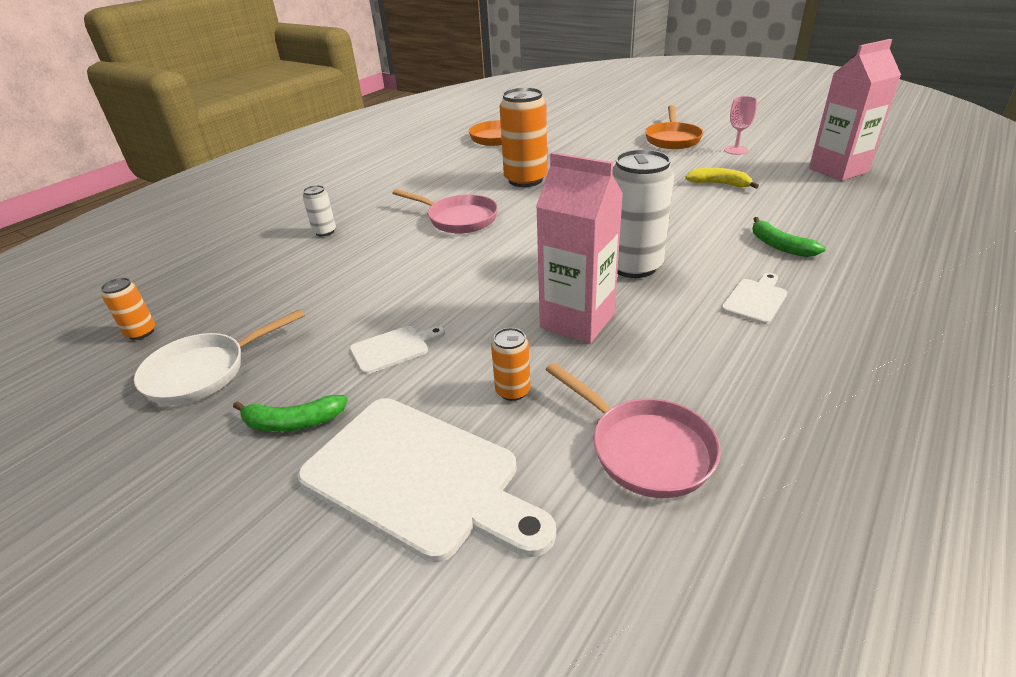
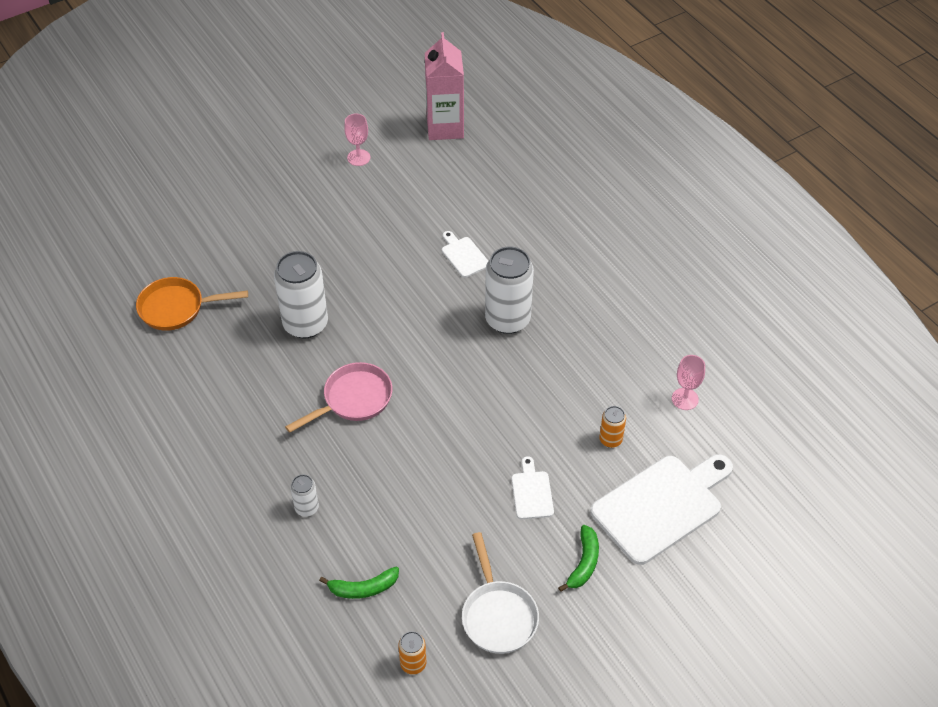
camera: 70 degrees left, 15 degrees up
(525, 180) = (305, 324): orange can -> white can
(577, 321) = (556, 380): pink carton -> none
(644, 449) = (685, 399): pink pan -> pink goblet
(672, 139) = (297, 182): orange pan -> none
(719, 184) = (415, 205): yellow banana -> none
(755, 299) = (585, 280): white cutting board -> white cutting board (463, 255)
(779, 246) = (531, 230): green banana -> green banana (363, 588)

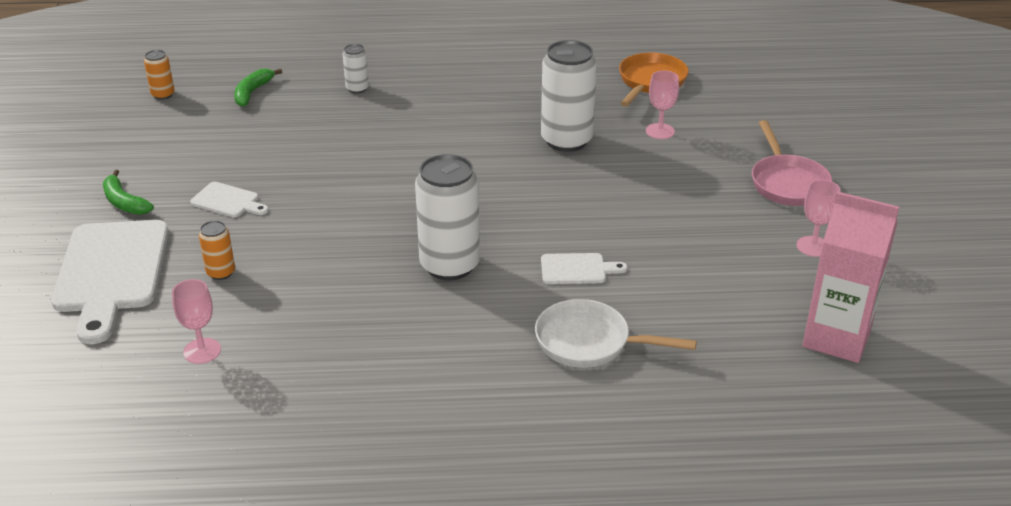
camera: 120 degrees right, 15 degrees down
(257, 275) = (660, 131): none -> pink goblet
(353, 399) = (445, 140): pink pan -> pink pan (787, 183)
(498, 615) = (144, 143): white pan -> white pan (589, 342)

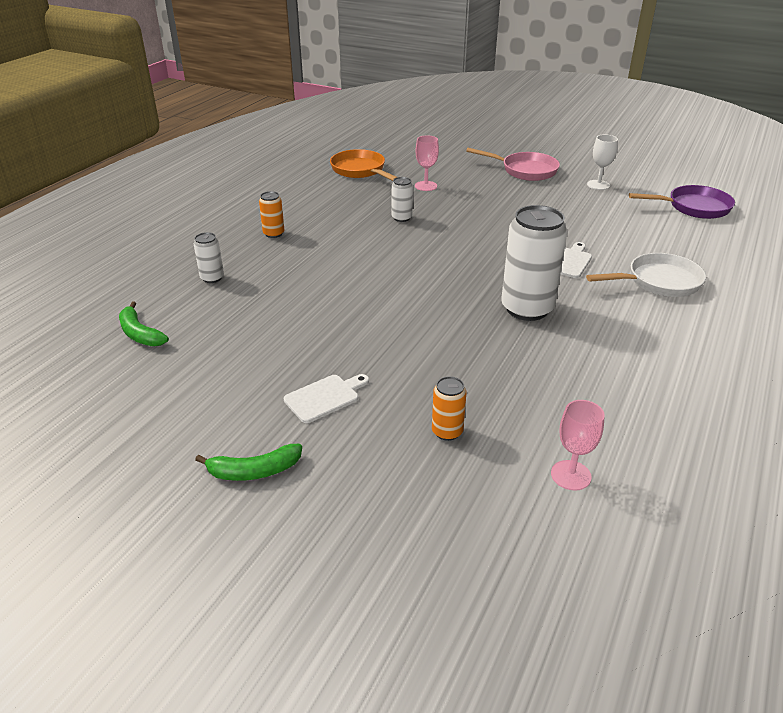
camera: 60 degrees left, 0 degrees up
(111, 272) = (386, 512): white cutting board -> none
(163, 95) = (61, 391): orange can -> orange can (273, 233)
(566, 140) = (401, 218): white can -> white can, size x0.48
(589, 342) = (658, 282): white pan -> white pan turned 150 degrees counterclockwise
(813, 246) = (598, 185): pink goblet -> white goblet
(836, 338) = (694, 207): pink carton -> purple pan

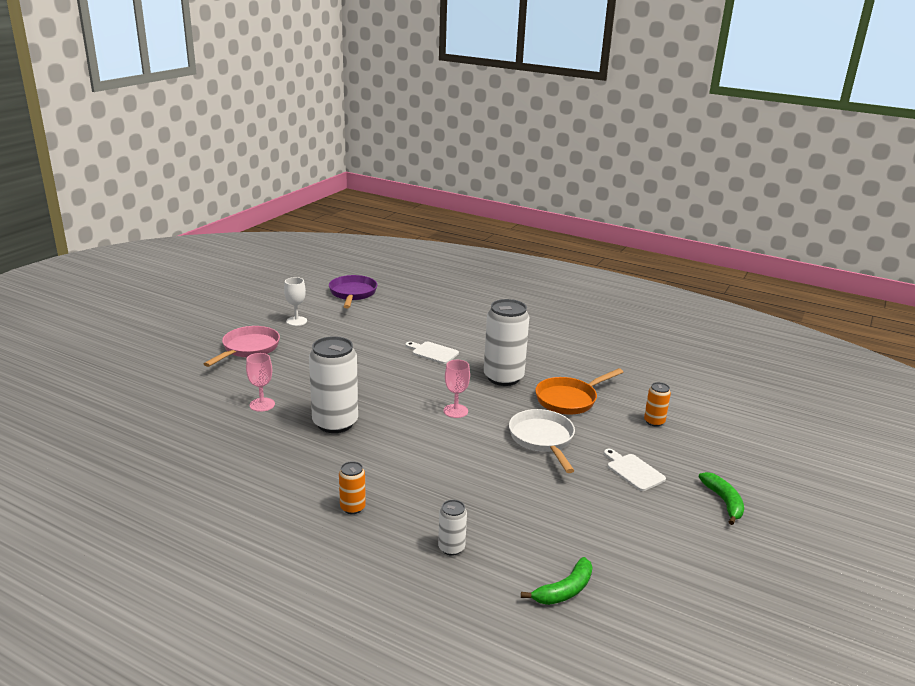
camera: 90 degrees left, 10 degrees down
(360, 170) = (197, 445): orange pan -> orange pan (569, 399)
(401, 218) = (335, 423): white can -> white can, size x2.09
(571, 475) = (677, 385): pink goblet -> pink goblet (455, 411)
(658, 282) = (465, 326): white pan -> white pan (542, 439)

